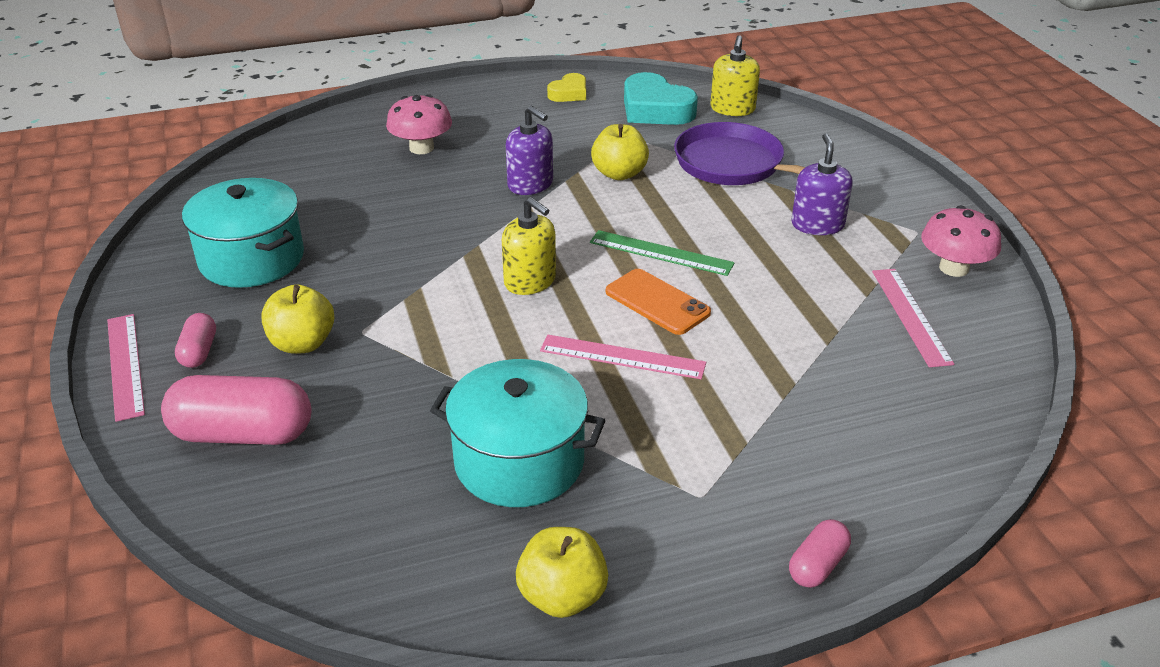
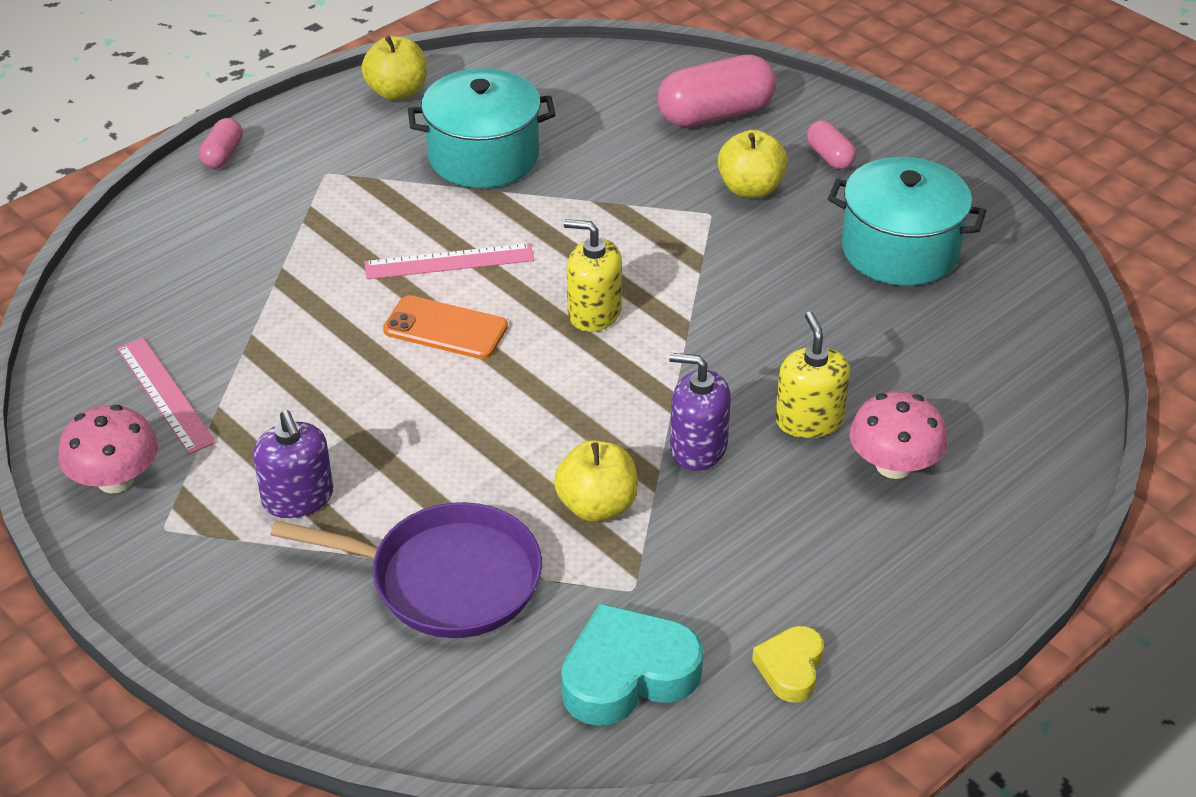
camera: 155 degrees right, 5 degrees up
(125, 365) = (875, 130): pink ruler -> none
(655, 109) = (627, 674): turquoise heart -> turquoise heart turned 45 degrees counterclockwise
(661, 253) = (473, 393): green ruler -> none
(732, 109) = (503, 722): yellow soap dispenser -> yellow soap dispenser (809, 420)

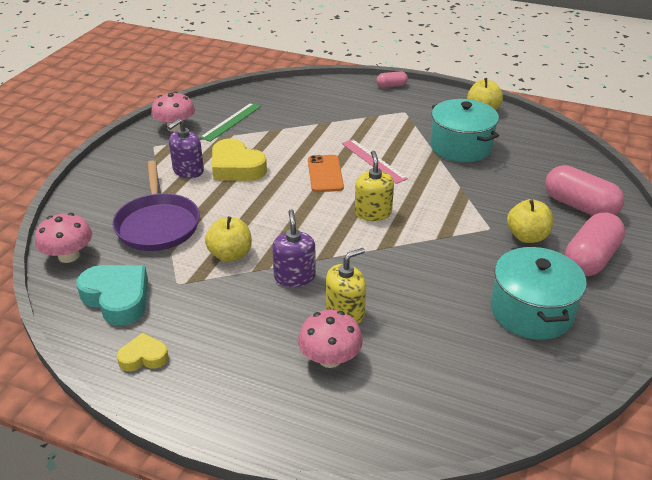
camera: 65 degrees right, 5 degrees down
(165, 394) = (231, 122): pink ruler -> green ruler
(338, 431) = (236, 167): none -> yellow heart
(462, 723) = (69, 256): none -> pink mushroom
(830, 157) = (590, 259): pink capsule -> pink capsule, size x1.95

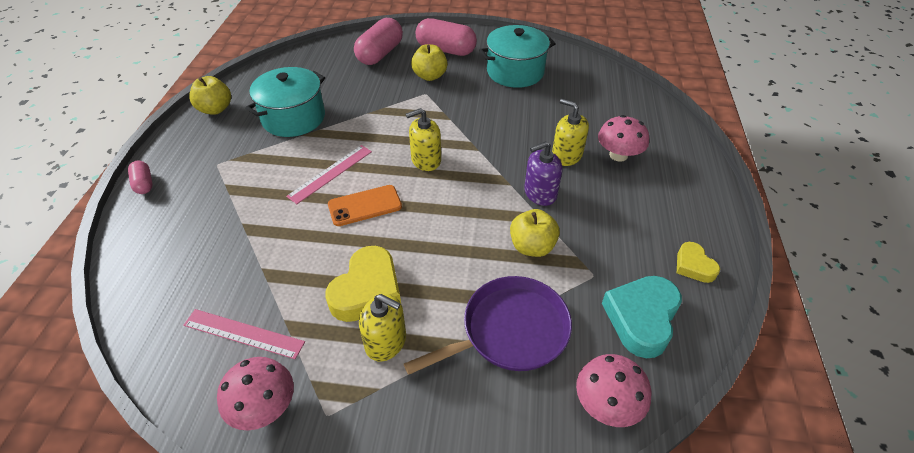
camera: 105 degrees left, 10 degrees up
(188, 170) = (386, 341): purple soap dispenser -> yellow soap dispenser
(231, 122) = (243, 333): green ruler -> pink ruler

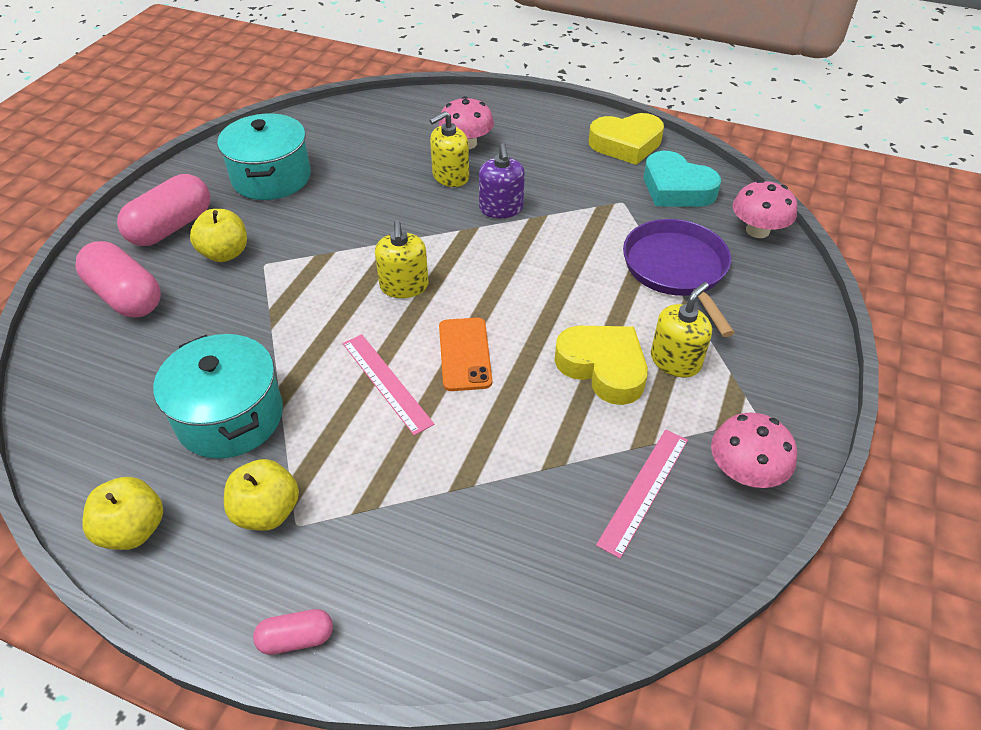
camera: 75 degrees left, 0 degrees up
(532, 246) = (575, 232): yellow apple -> yellow apple (267, 511)
(693, 266) = (626, 144): yellow heart -> yellow heart, size x1.77

